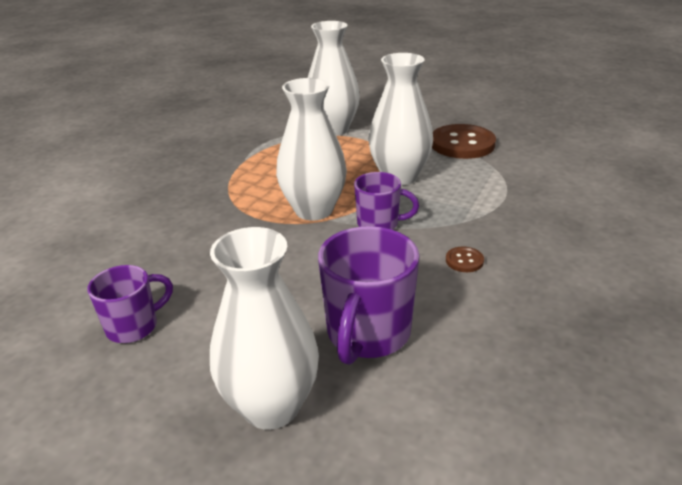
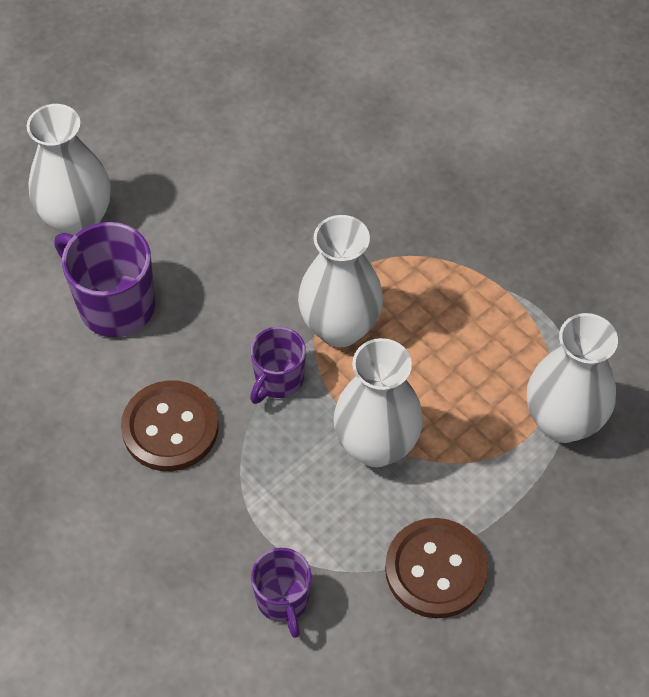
camera: 110 degrees right, 25 degrees up
(134, 327) = (218, 149): purple mug -> purple mug (283, 600)
(464, 261) = (170, 428): brown button -> brown button, size x2.32

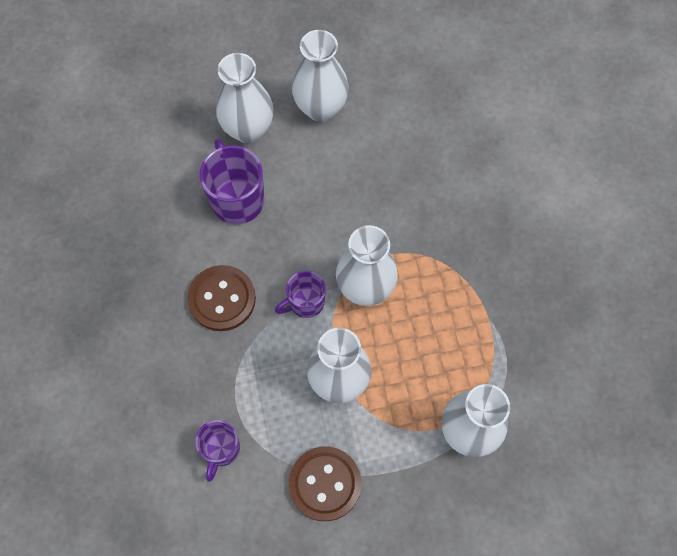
camera: 30 degrees right, 10 degrees up
(154, 156) = (321, 108): none -> white vase

